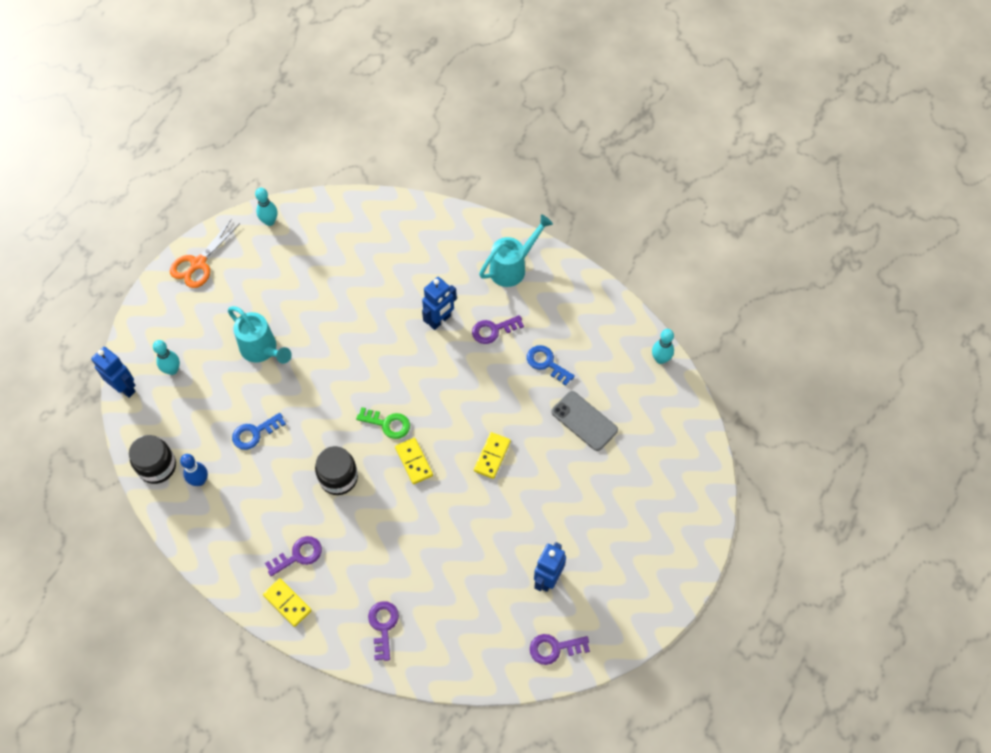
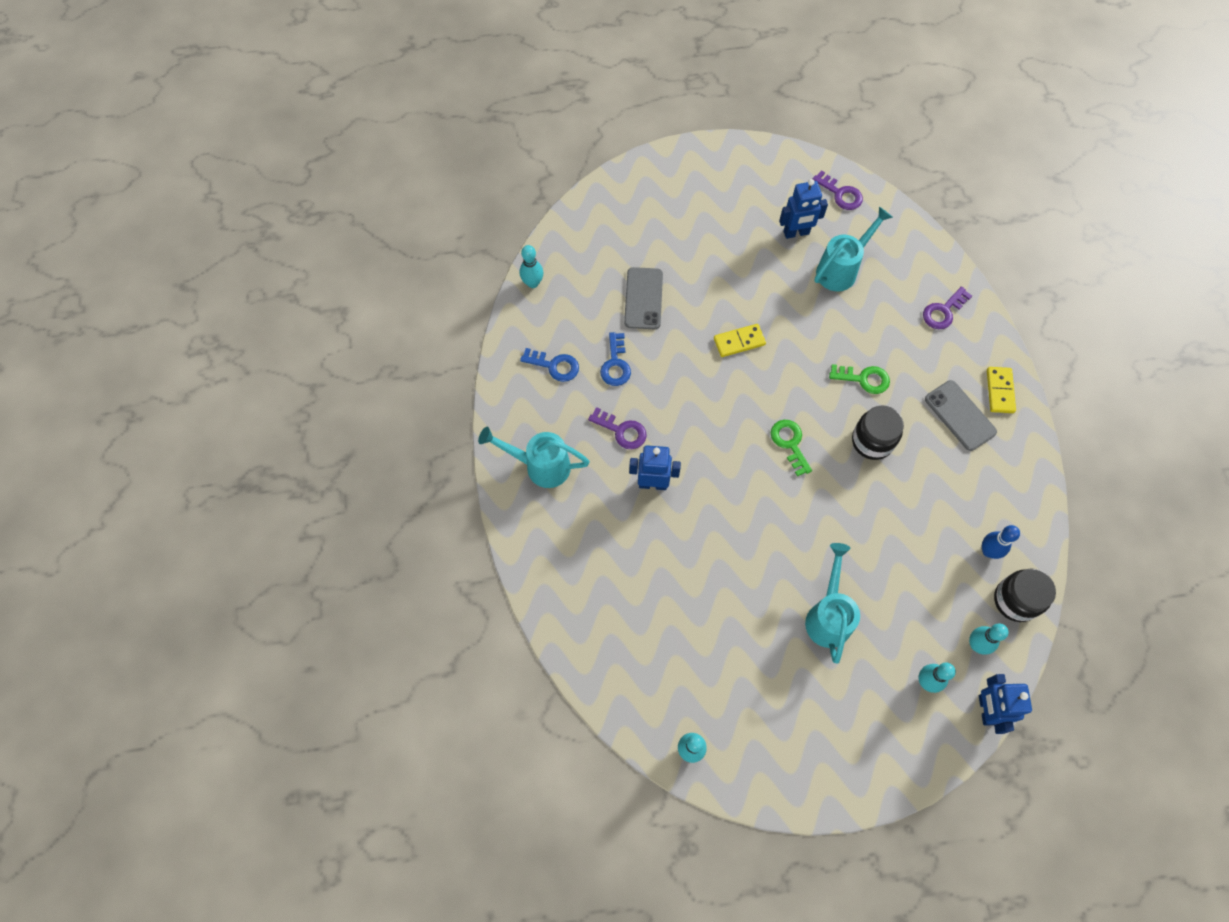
camera: 130 degrees left, 5 degrees up
(160, 418) = (976, 644): none -> turquoise bowling pin
(198, 263) = (803, 776): orange scissors -> none
(254, 433) = (905, 545): blue key -> blue key (554, 366)
(298, 555) = (960, 415): purple key -> grey phone
(386, 515) = (864, 379): none -> green key
(414, 462) = (801, 395): yellow domino -> none
(486, 583) = (841, 269): none -> turquoise watering can

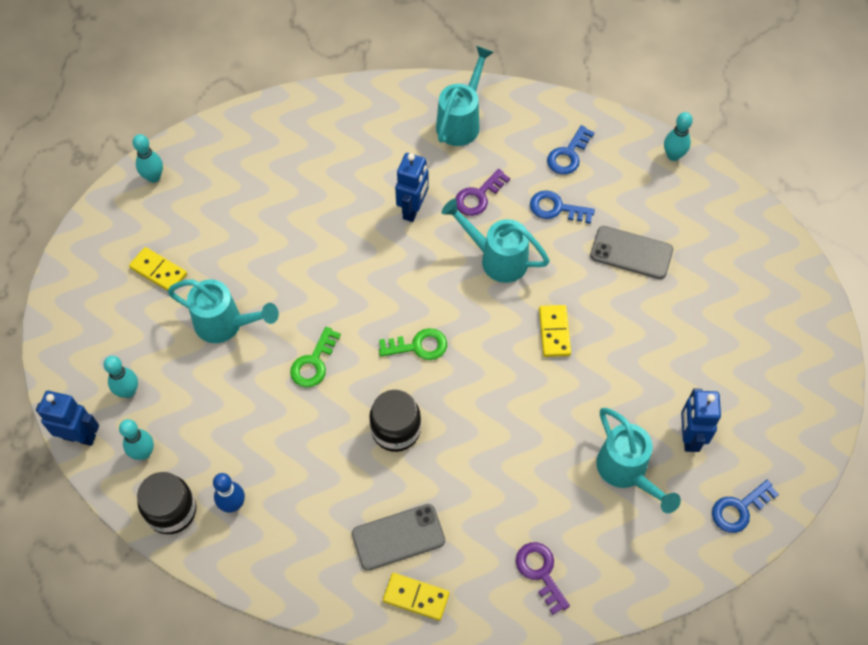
camera: 105 degrees right, 5 degrees down
(682, 401) = (496, 258): none -> turquoise watering can
(795, 701) = (158, 271): none -> yellow domino
(840, 194) = (739, 509): purple key -> blue key
(864, 379) = (473, 447): green key -> green key (313, 363)

